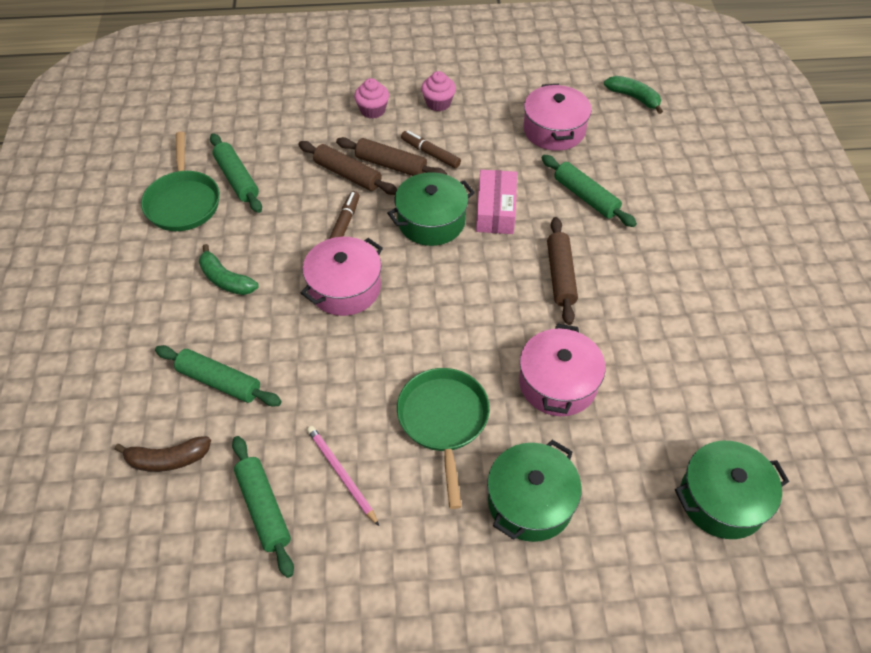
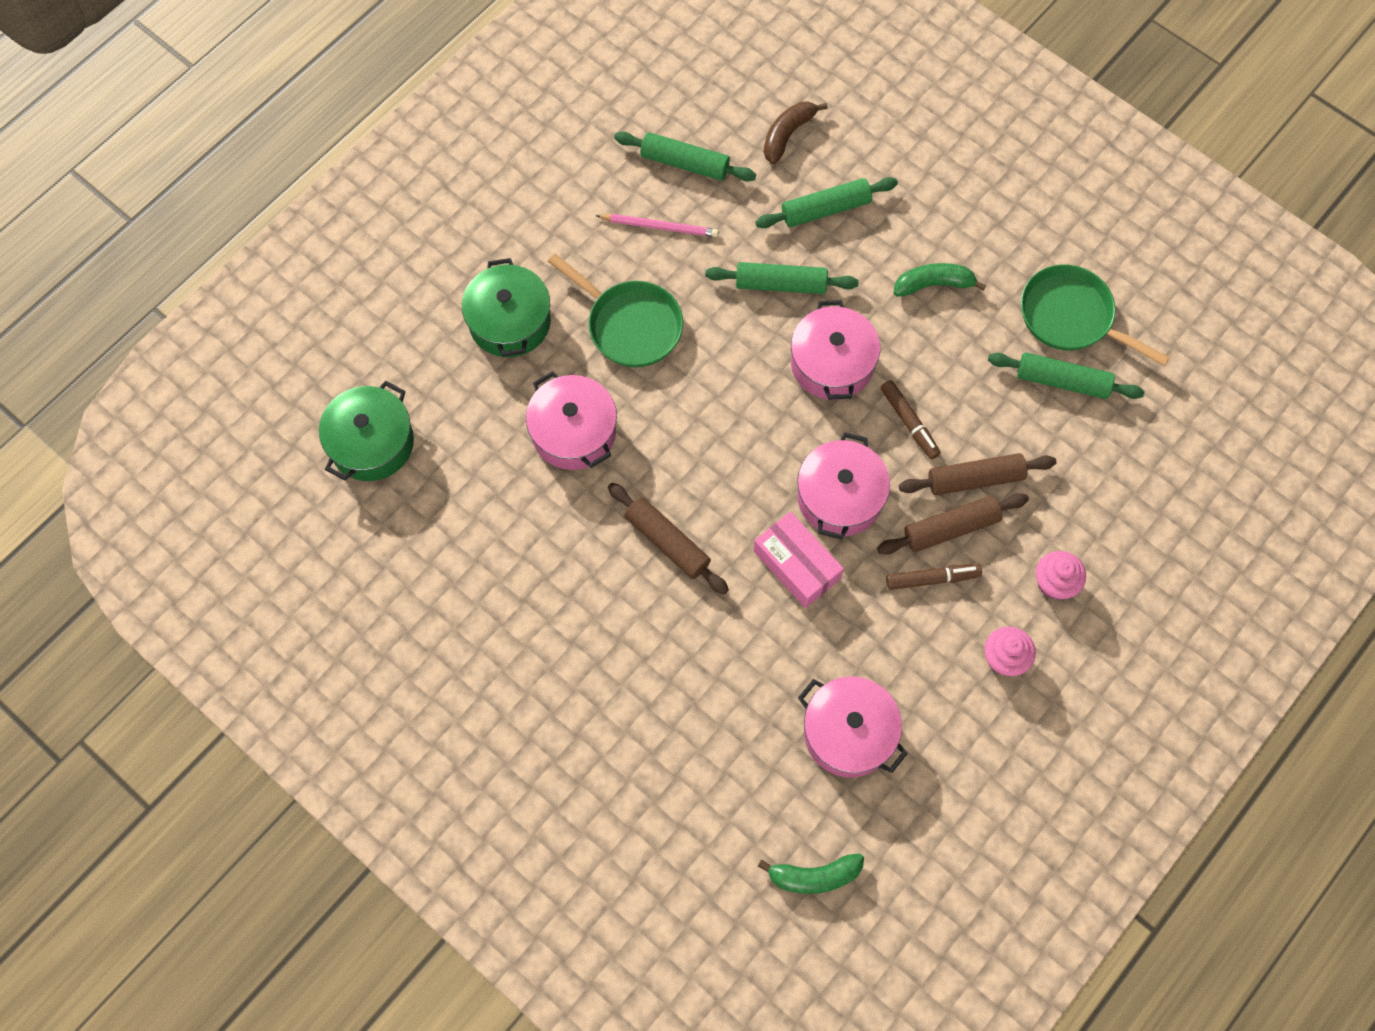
camera: 135 degrees right, 15 degrees up
(431, 221) = (840, 497): green pot -> pink pot
(586, 197) = (730, 663): green rolling pin -> green rolling pin (780, 284)

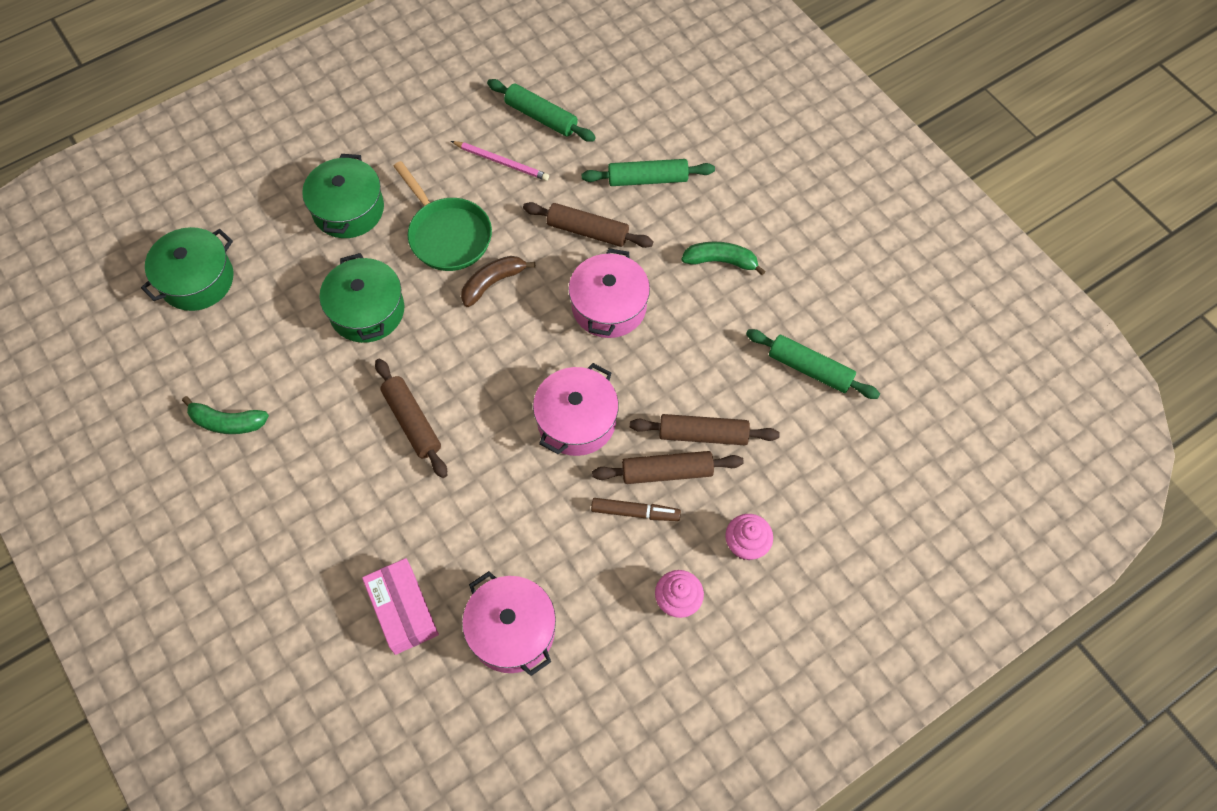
camera: 15 degrees right, 5 degrees down
(574, 432) = (367, 311): pink pot -> green pot
(780, 284) = (587, 231): green rolling pin -> brown rolling pin
(787, 134) = (636, 113): brown banana -> brown banana (493, 283)
(796, 565) = (518, 469): pink box -> pink box (403, 610)
(814, 876) = (434, 754): green banana -> green banana (227, 422)
(909, 423) = (660, 372): brown marker -> none
(1071, 317) = (835, 316): green pan -> none

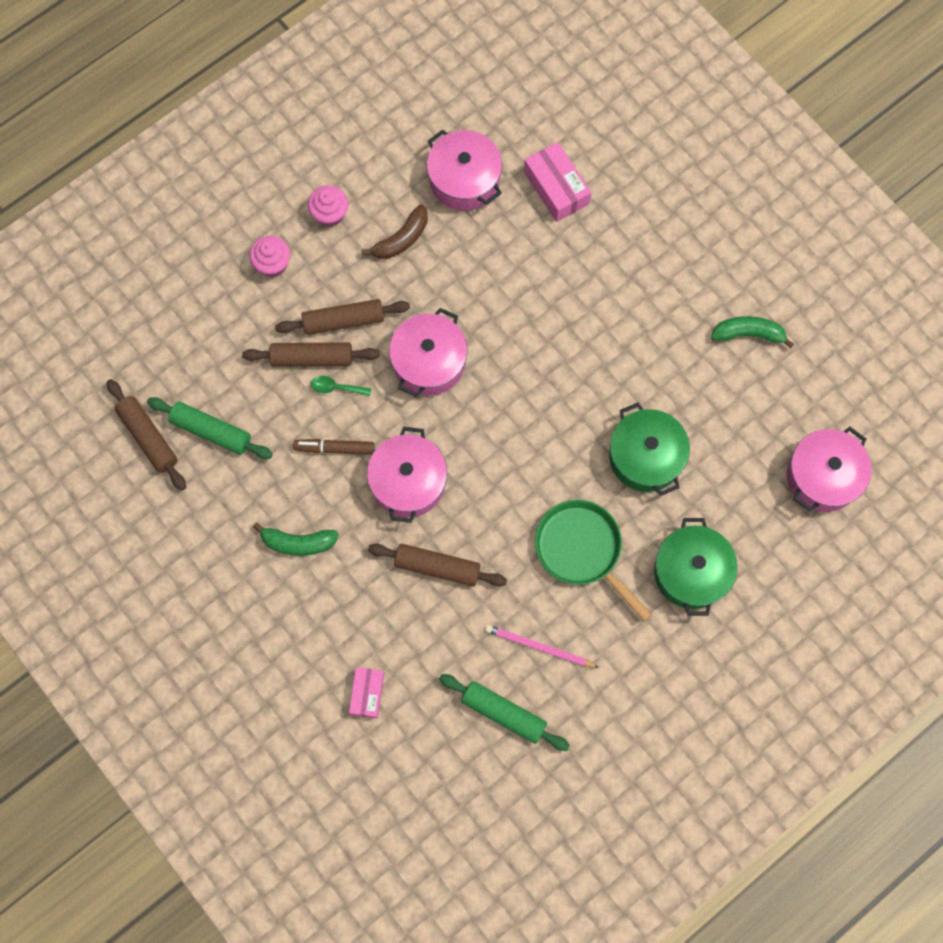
camera: 175 degrees right, 10 degrees up
(197, 280) = (823, 476): green pot -> pink pot
(412, 422) = (580, 348): brown rolling pin -> brown rolling pin (148, 437)
(493, 283) = (527, 498): brown banana -> brown banana (401, 239)
(635, 512) = (369, 283): brown marker -> brown marker (334, 448)
(647, 179) = (378, 638): green rolling pin -> none
(660, 139) = (367, 694): none -> pink box
(678, 402) = (336, 388): none -> green spoon

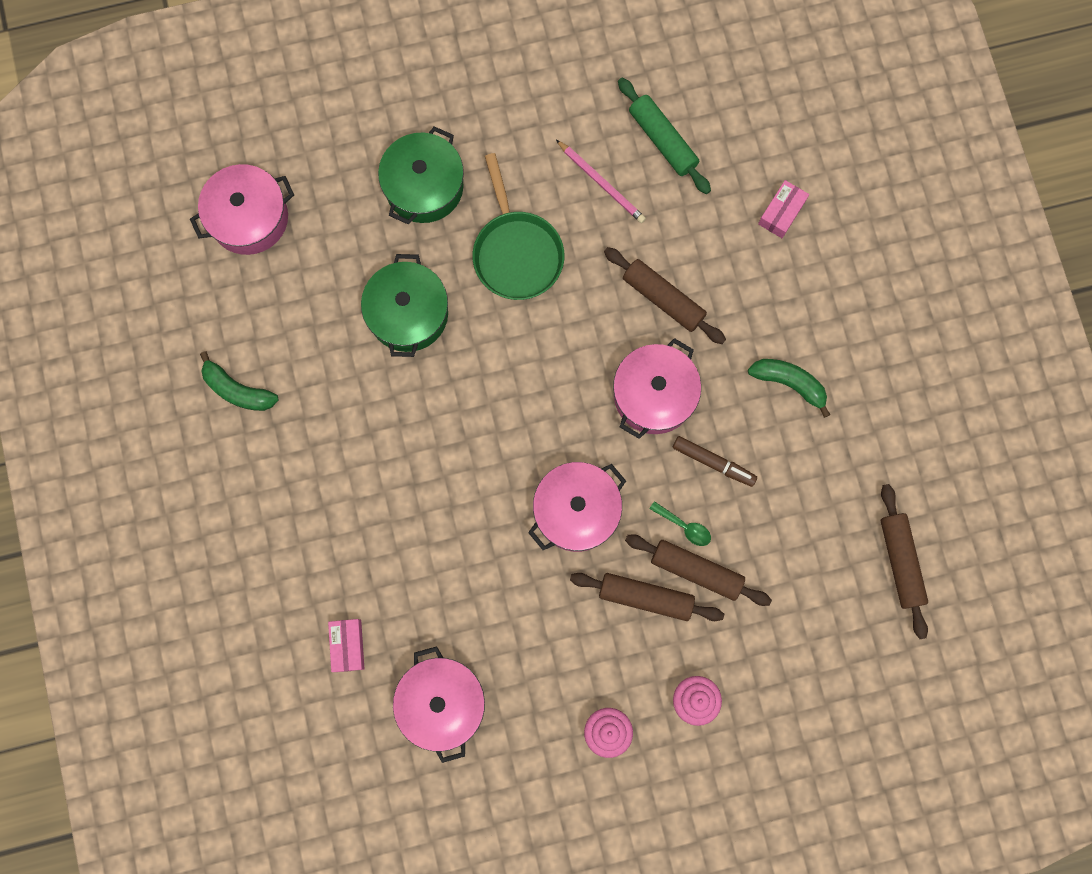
camera: 155 degrees left, 5 degrees up
(211, 431) = (832, 539): green rolling pin -> none
(401, 239) = (543, 663): brown banana -> none
(556, 188) = (348, 645): pink box -> pink box, size x0.65

